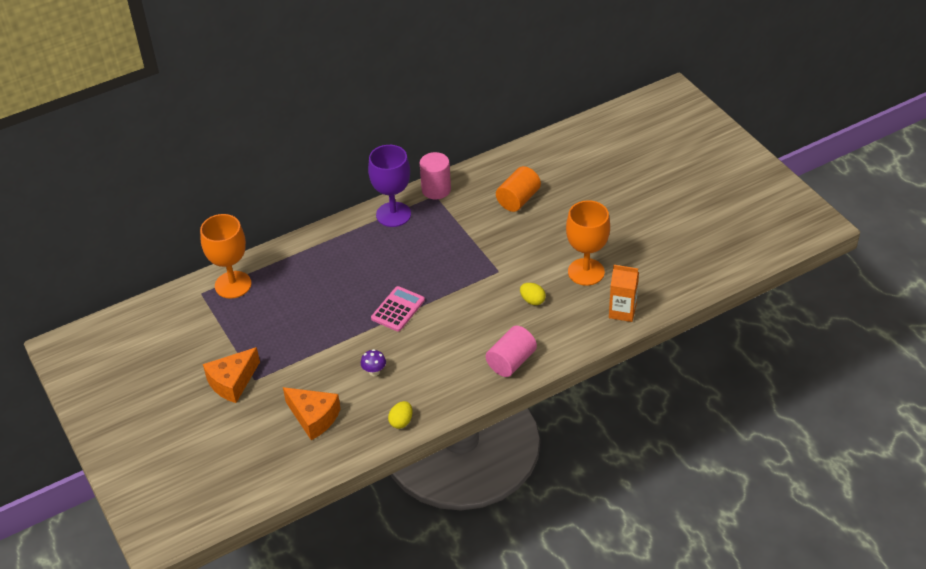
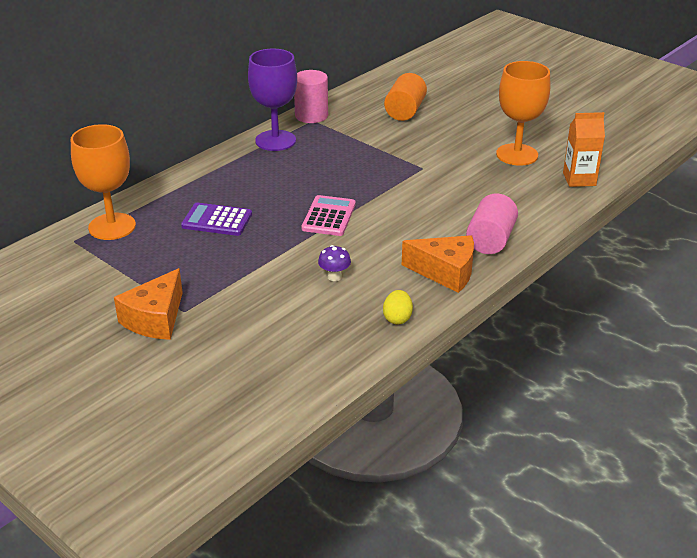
camera: 20 degrees left, 10 degrees down
(312, 295) = (217, 220): none -> purple calculator
(314, 417) = (283, 335): orange cheese -> orange cheese (445, 272)
(532, 300) = (477, 185): yellow egg -> none

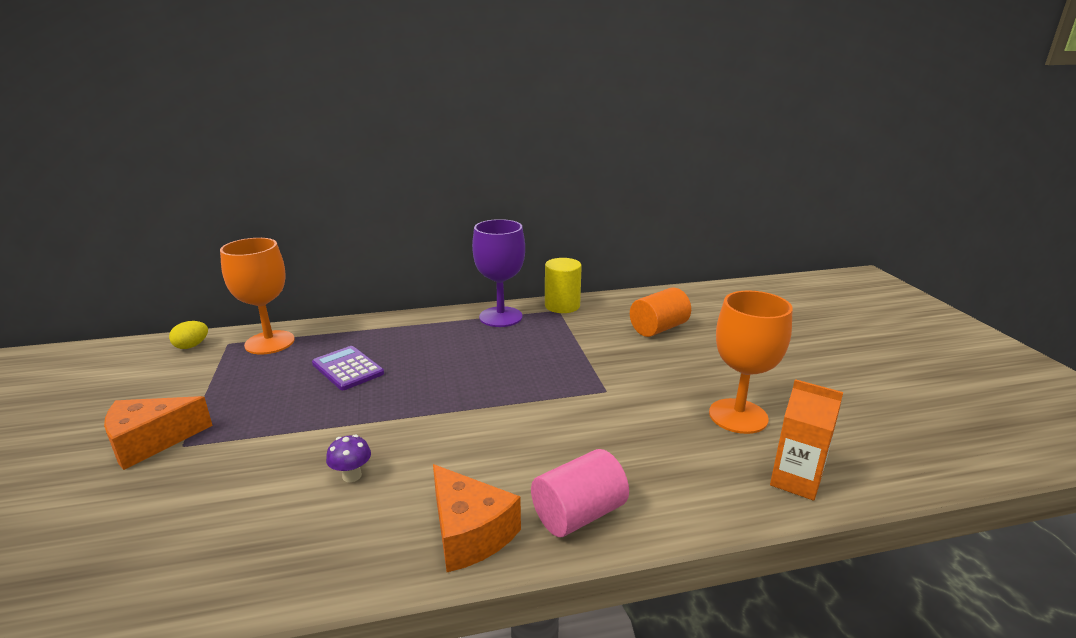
camera: 35 degrees right, 10 degrees down
(311, 115) = (562, 306): pink cylinder -> yellow cylinder
(329, 216) = (443, 405): pink calculator -> none
(397, 318) = (332, 569): yellow egg -> yellow egg (192, 346)

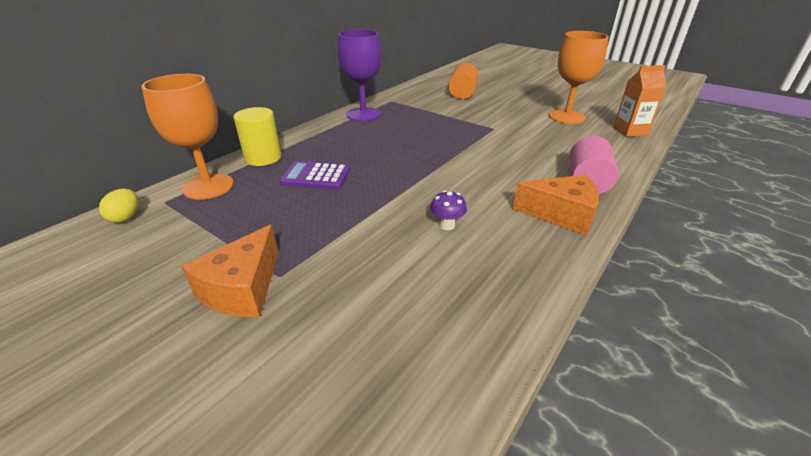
camera: 40 degrees left, 10 degrees up
(562, 306) = (389, 98): yellow cylinder -> yellow cylinder (263, 158)

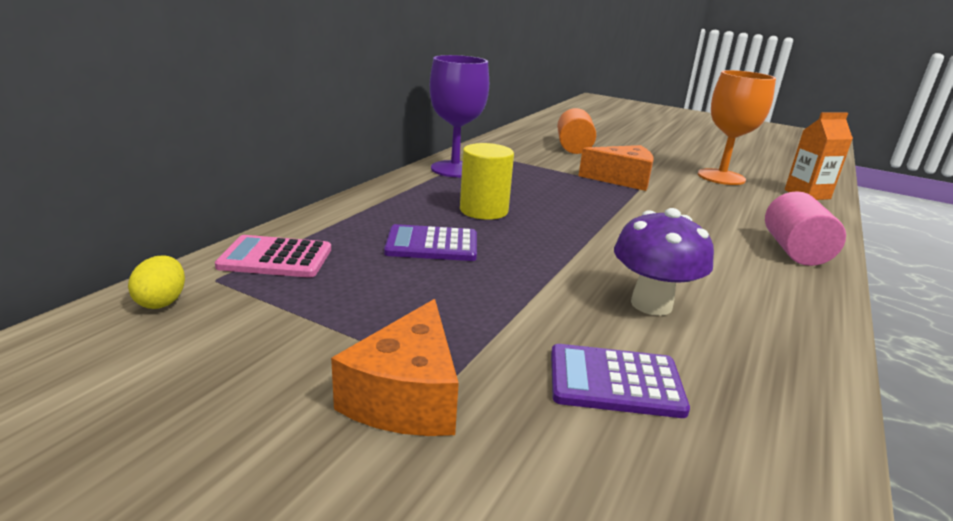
camera: 10 degrees left, 10 degrees down
(208, 186) = (275, 258): orange goblet -> pink calculator
(263, 158) = (340, 221): yellow cylinder -> yellow cylinder (483, 210)
(386, 284) = (615, 382): none -> purple calculator
(447, 225) = (651, 304): purple mushroom -> purple mushroom, size x1.86
(561, 215) = (788, 289): orange cheese -> orange cheese (622, 179)

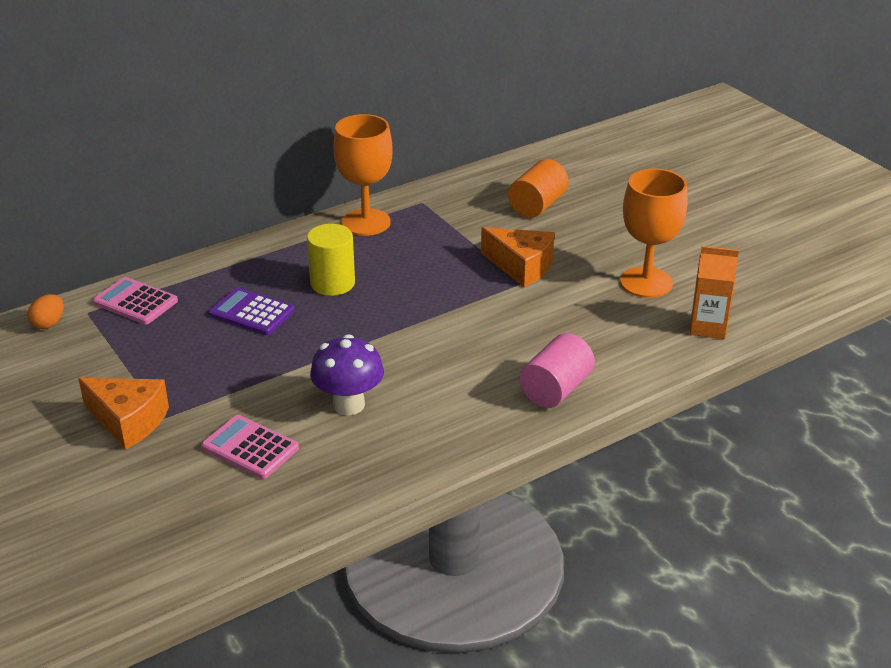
camera: 30 degrees right, 10 degrees up
(162, 302) = (49, 324): yellow egg -> orange egg
(406, 396) = (128, 421): orange cheese -> orange cheese turned 105 degrees counterclockwise
(455, 169) = (366, 222): purple goblet -> orange goblet
(615, 382) = (250, 448): purple calculator -> pink calculator

